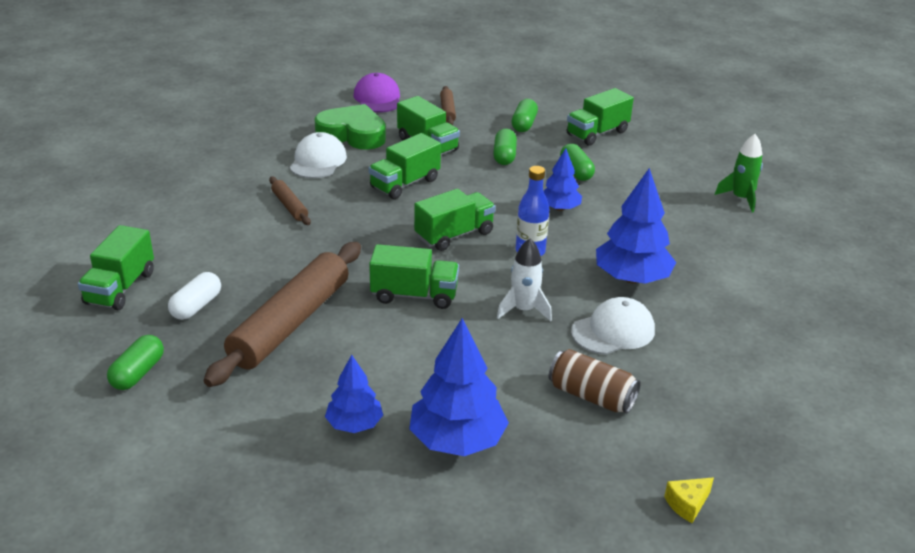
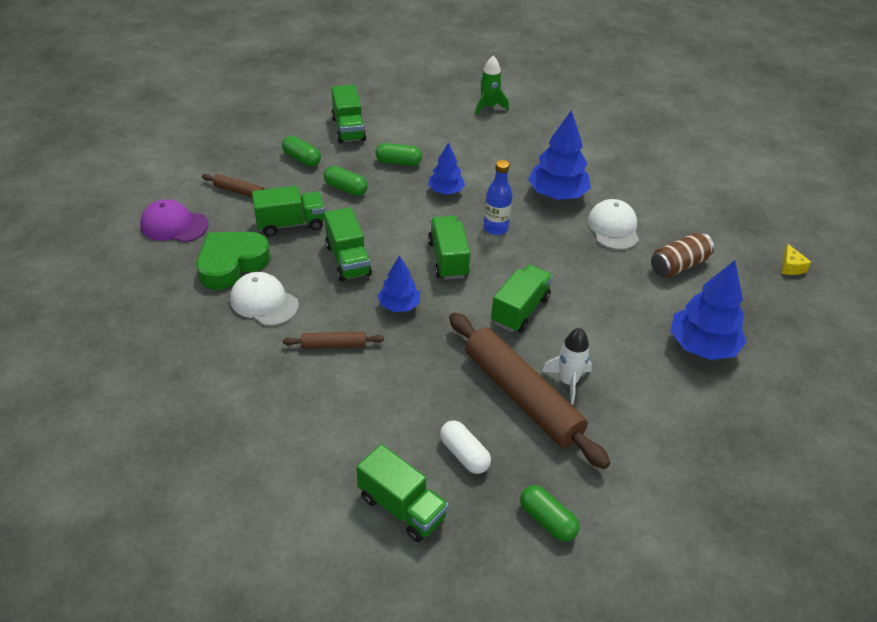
camera: 65 degrees left, 10 degrees up
(354, 424) = (667, 395): blue tree -> blue tree (399, 305)
(524, 310) = (569, 259): white rocket -> white rocket (568, 381)

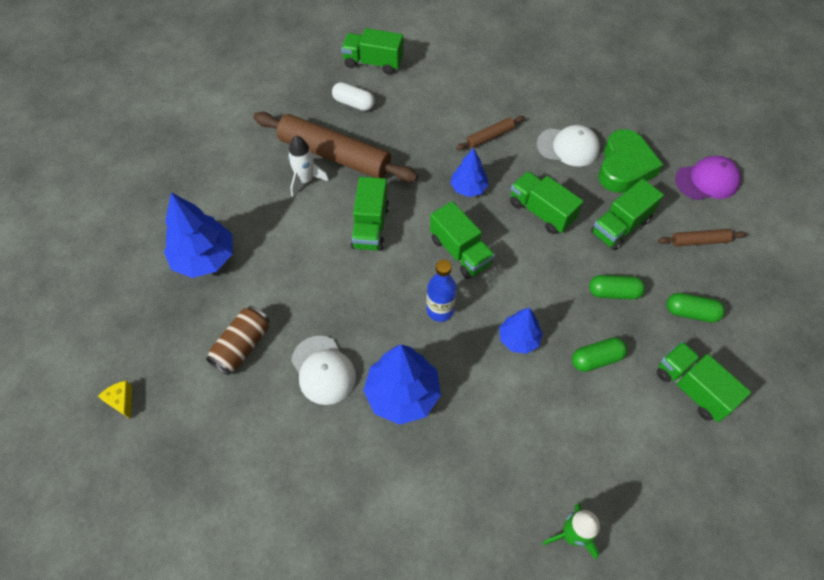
camera: 155 degrees right, 15 degrees up
(547, 520) = (284, 88): green capsule -> none

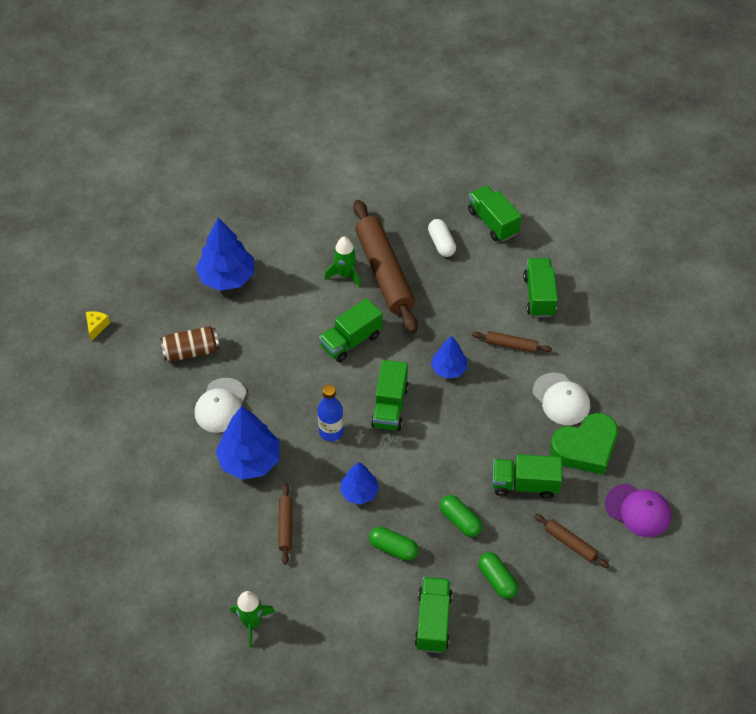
camera: 45 degrees right, 5 degrees down
(305, 180) = (345, 275): white rocket -> green rocket
(497, 422) = (286, 526): none -> brown rolling pin
(541, 212) = (480, 427): green truck -> green truck (539, 296)

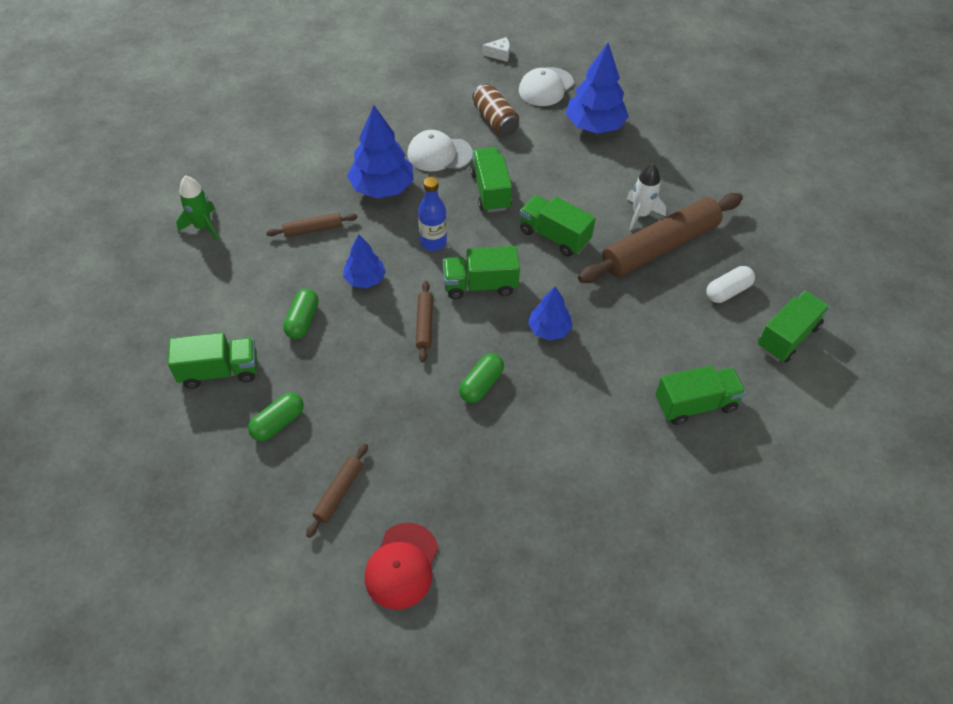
camera: 75 degrees right, 0 degrees up
(96, 327) = (499, 54): yellow cheese -> white cheese
(345, 275) = (640, 214): green rocket -> white rocket
(460, 521) = (348, 375): green capsule -> green capsule (481, 384)
(511, 345) = (606, 386): brown rolling pin -> brown rolling pin (424, 324)
(524, 484) = (410, 431): green truck -> green truck (490, 191)
(561, 399) = (545, 452): white cap -> white cap (546, 87)
(585, 448) = (480, 490): green heart -> none
(638, 510) = (402, 566): purple cap -> red cap

